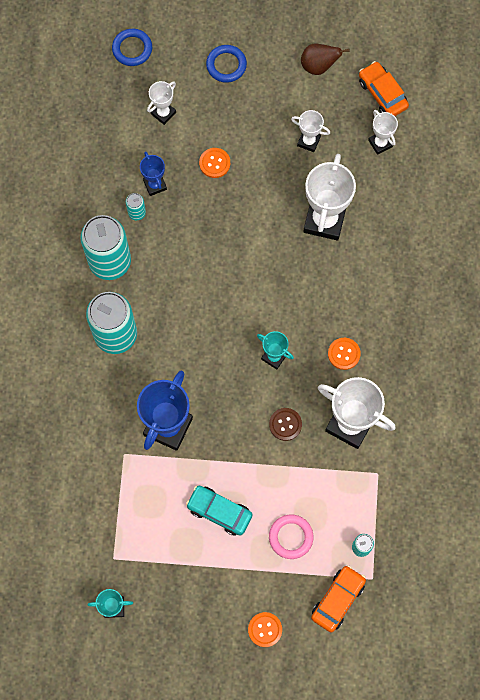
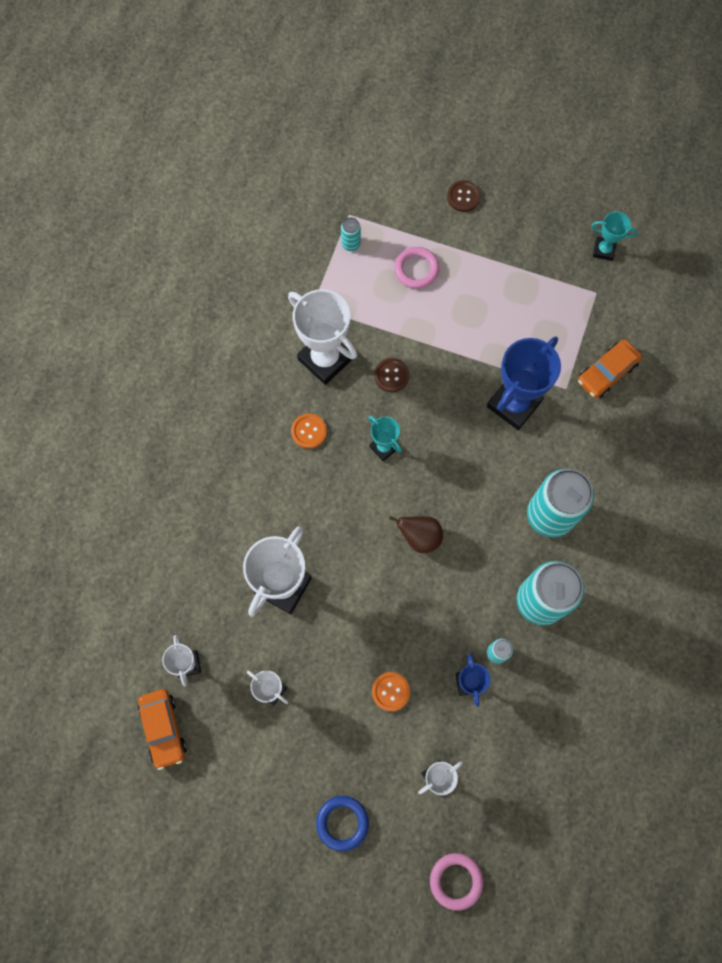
camera: 165 degrees left, 0 degrees up
(132, 49) = (456, 880): blue ring -> pink ring
(219, 511) = (481, 309): turquoise car -> none
(265, 629) = (463, 197): orange button -> brown button
(318, 66) = (228, 789): brown pear -> brown pear (419, 537)
(337, 599) = (387, 205): orange car -> orange car (607, 372)

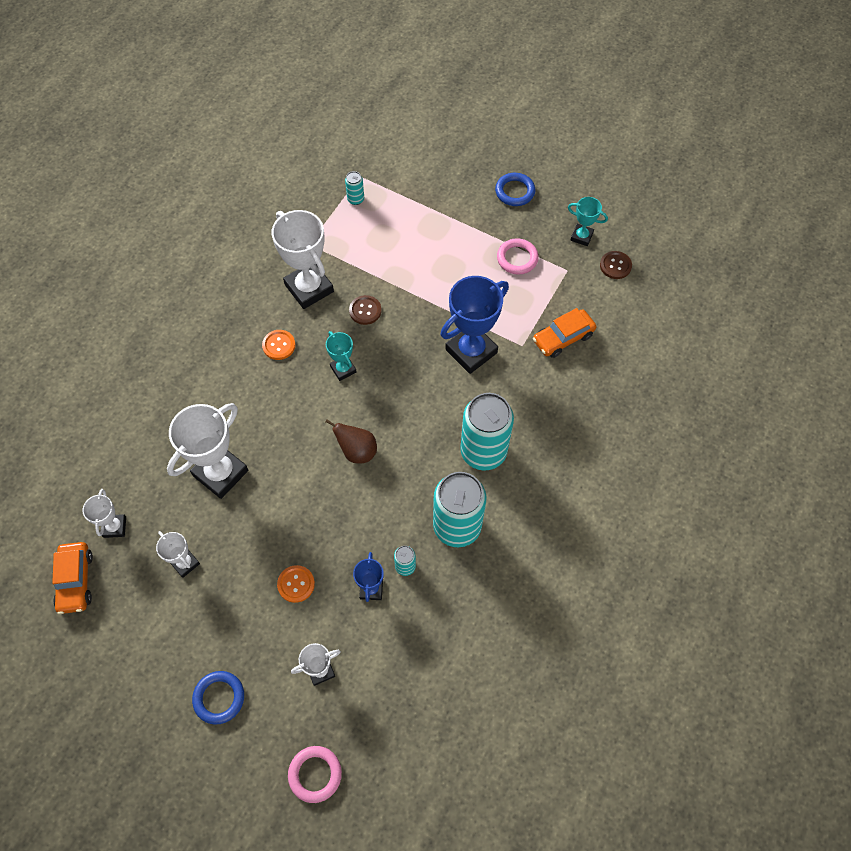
camera: 10 degrees right, 10 degrees down
(416, 269) = (408, 228): pink ring -> pink ring (517, 258)
(463, 197) = (464, 176): brown button -> brown button (615, 266)
(522, 207) = (515, 191): none -> blue ring

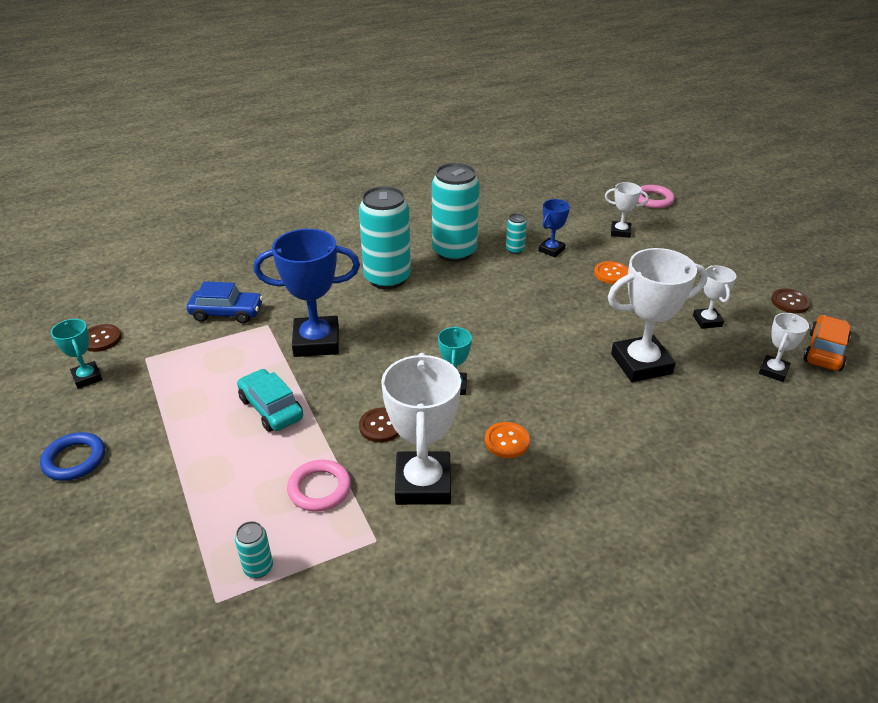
camera: 145 degrees left, 25 degrees down
(116, 642) = (790, 302): none -> brown button
(219, 698) = (708, 247): blue ring -> none
(357, 451) = (495, 323): brown pear -> none
(444, 283) = (271, 408): none -> turquoise car
(517, 258) = (173, 392): pink ring -> pink ring (319, 489)
(563, 338) = (227, 313): orange car -> blue car

